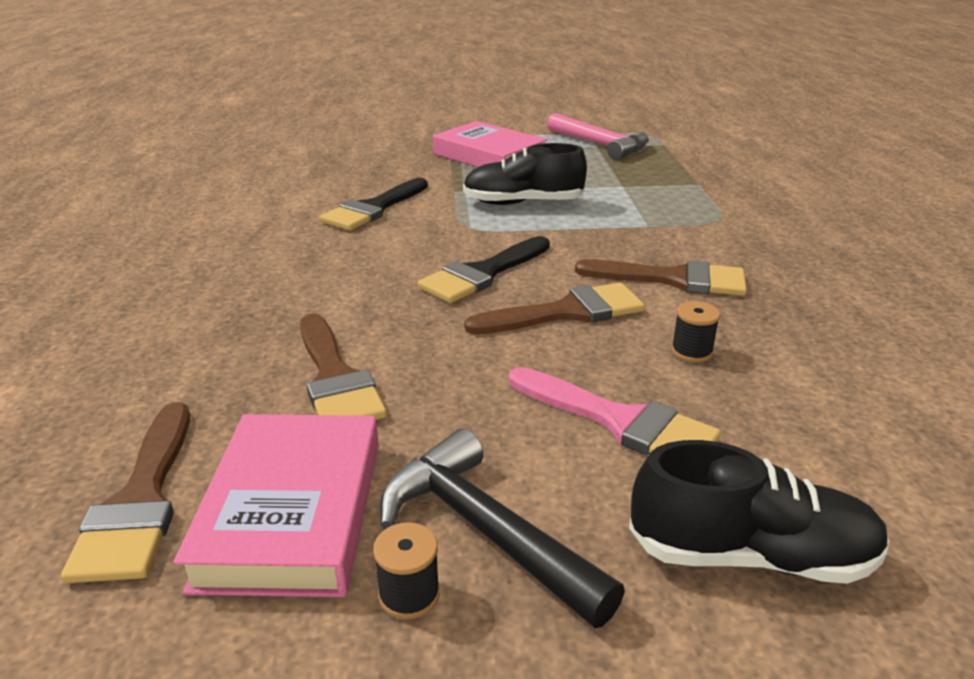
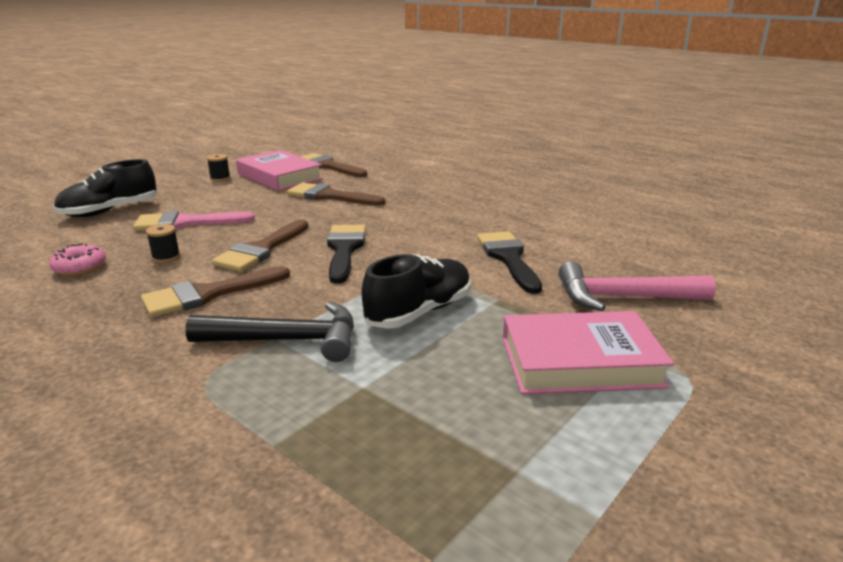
camera: 135 degrees right, 5 degrees down
(484, 530) = (212, 190): black hammer -> black hammer (288, 340)
(601, 145) = (517, 479): pink hammer -> pink hammer (622, 297)
(817, 383) = (80, 268): none -> pink donut

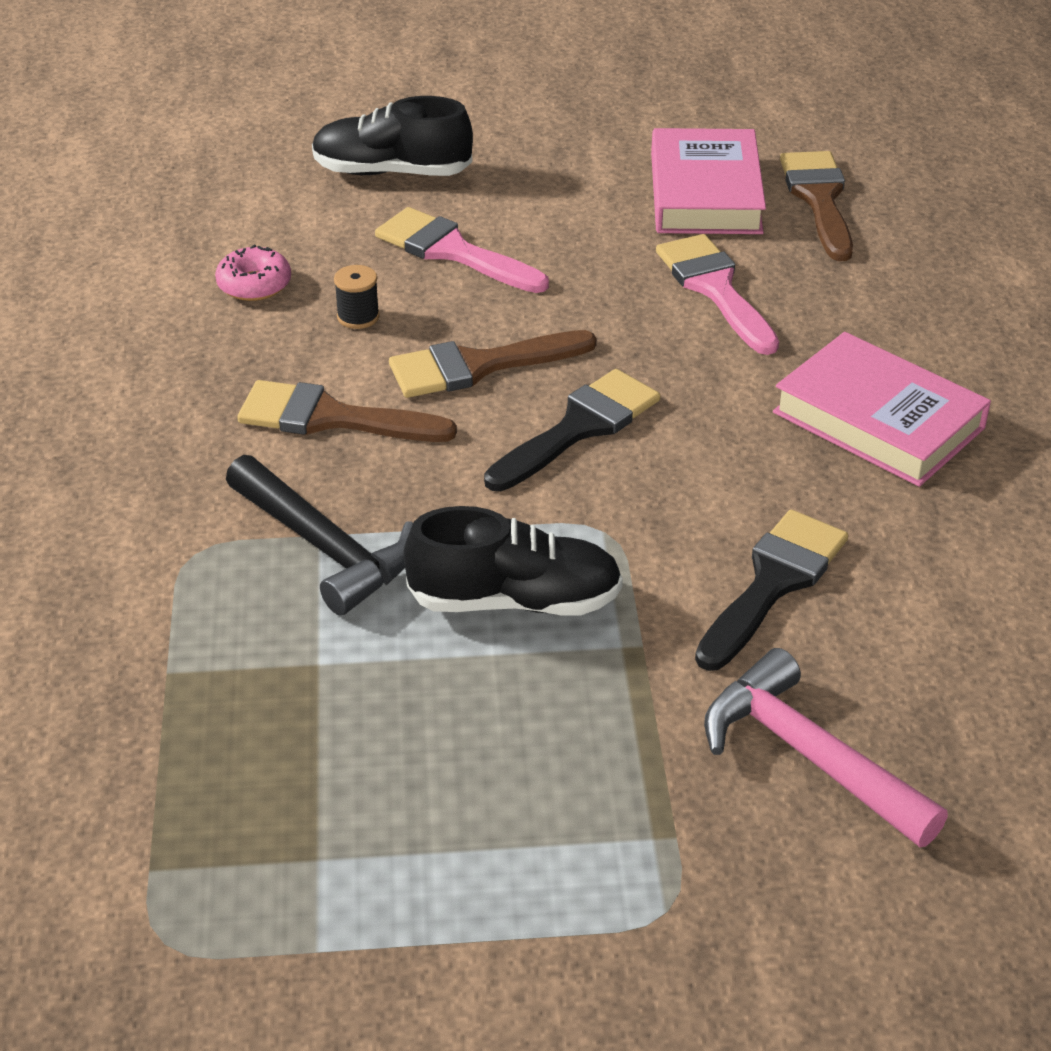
camera: 45 degrees right, 15 degrees up
(220, 178) = (613, 155): black spool -> none
(329, 196) = (715, 289): brown brush -> pink brush
(580, 362) = (579, 800): pink book -> pink book (878, 420)

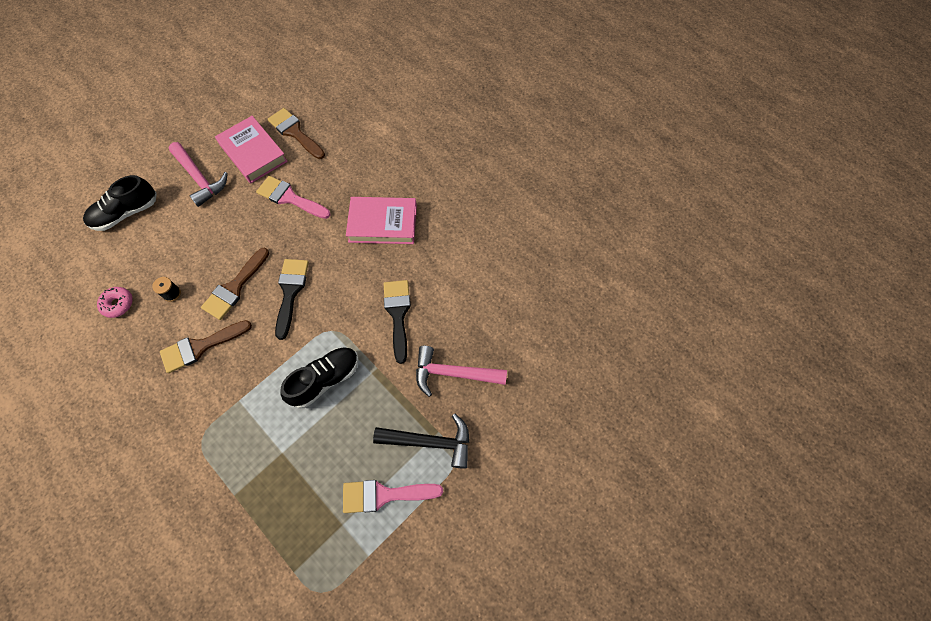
camera: 40 degrees left, 25 degrees up
(326, 548) = (246, 404): black hammer -> black hammer (430, 442)
(452, 251) = (182, 239): pink brush -> pink brush (384, 495)
(568, 184) = (200, 179): none -> pink hammer

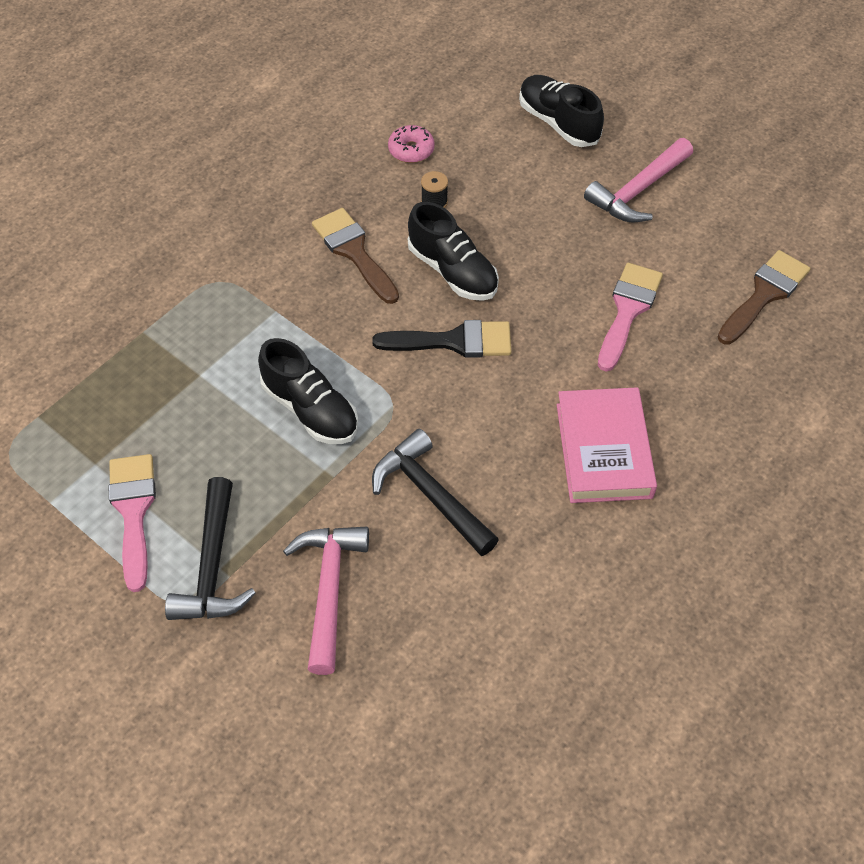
camera: 85 degrees right, 10 degrees down
(235, 287) = (453, 271): brown brush -> black shoe
(253, 153) = (705, 246): pink book -> none
(398, 314) = (430, 494): black brush -> black hammer

